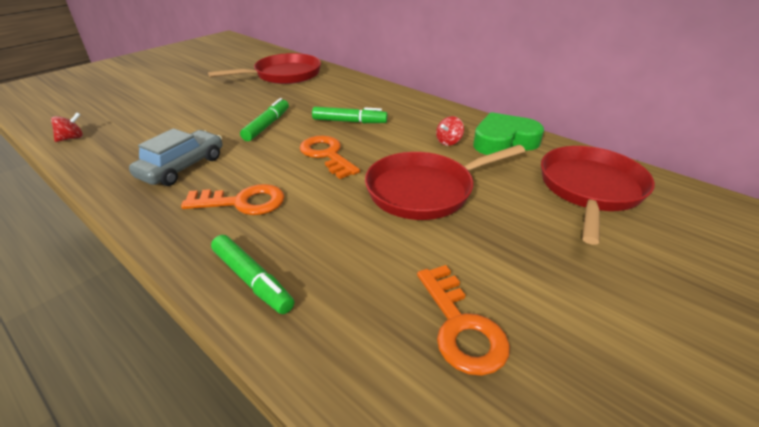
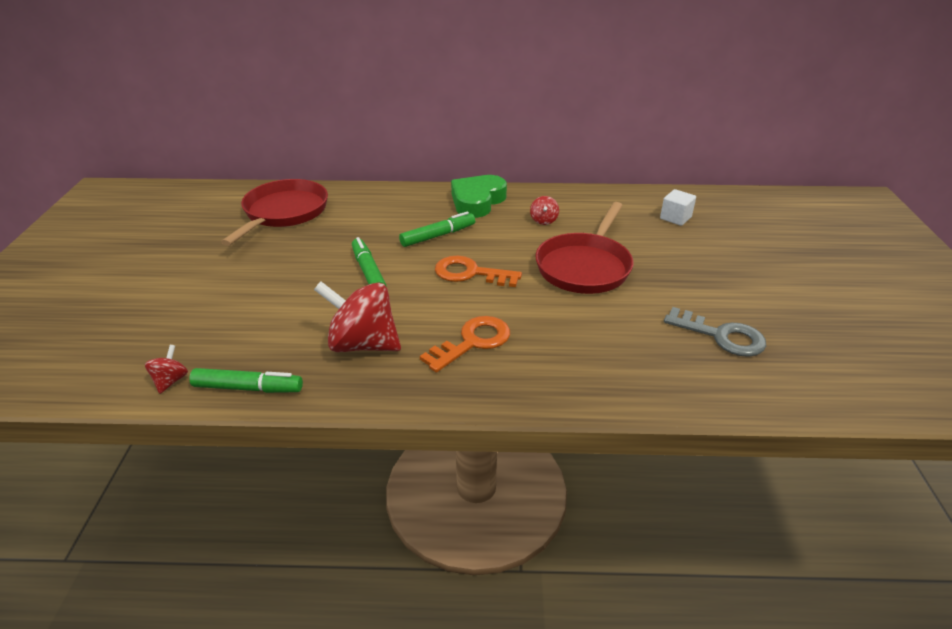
camera: 40 degrees left, 0 degrees up
(182, 167) = (362, 344): grey car -> red spinning top
(252, 280) = (576, 384): green marker -> green marker (248, 388)
(461, 327) = (721, 336): orange key -> grey key
(504, 141) = (579, 204): green heart -> green heart (477, 201)
(590, 189) = (675, 218): red pan -> white cube

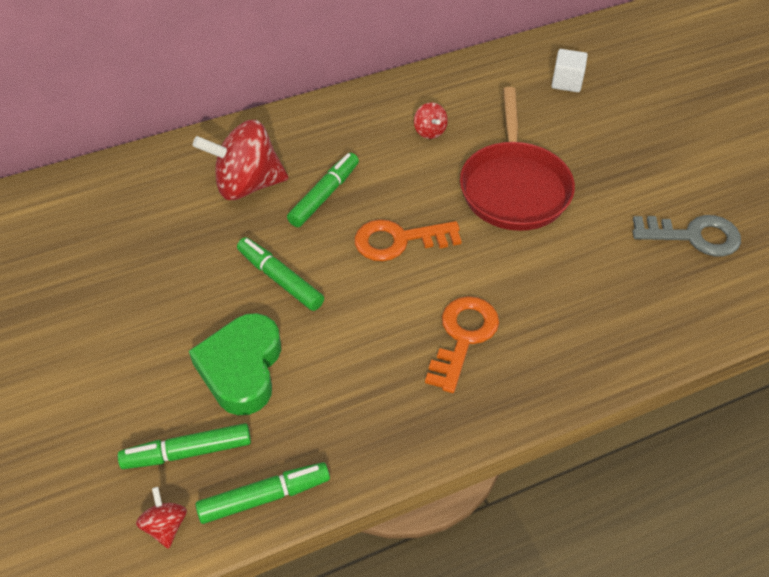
camera: 25 degrees left, 15 degrees up
(223, 345) = (187, 452): none -> green marker
(283, 213) = (102, 221): red pan -> none
(362, 344) = (348, 386): red spinning top -> red spinning top (247, 185)
(477, 201) = (334, 124): green heart -> green heart (241, 368)

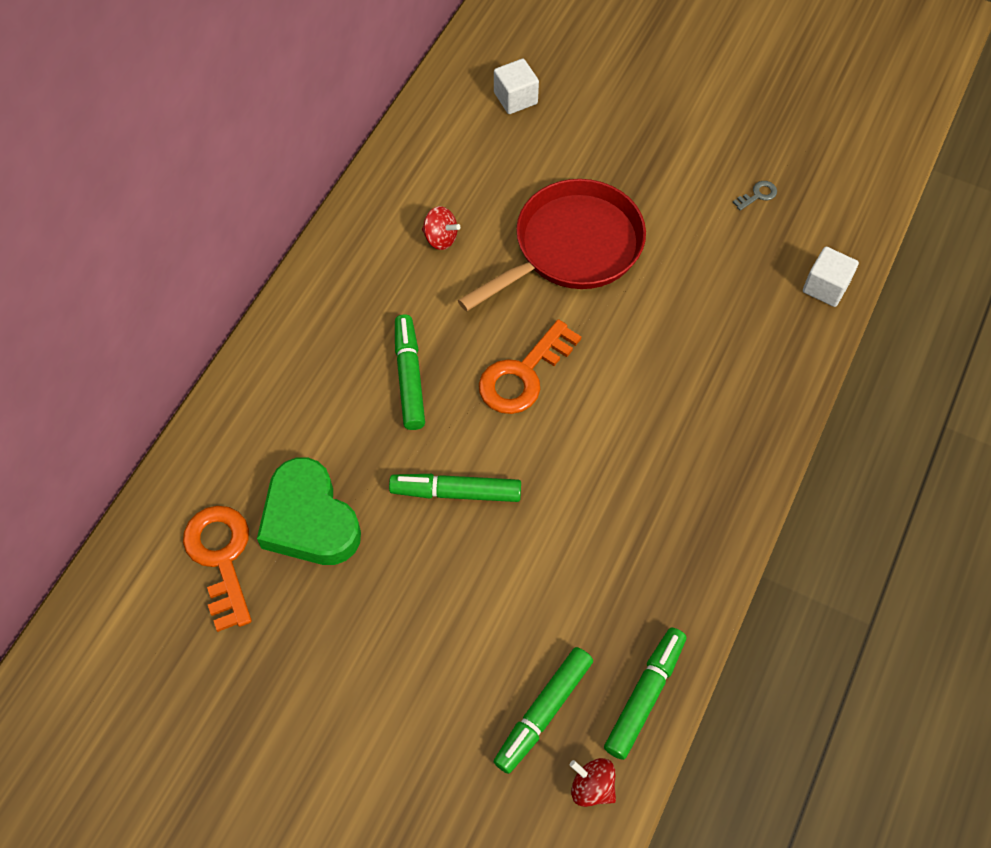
camera: 40 degrees left, 10 degrees up
(241, 368) = (510, 602): green heart -> green heart (309, 520)
(247, 185) = (322, 419): red spinning top -> none
(463, 337) = (664, 428): orange key -> orange key (221, 558)
(514, 187) = (572, 247): red pan -> red pan turned 90 degrees counterclockwise
(690, 328) = (825, 287): none -> white cube
(694, 236) = (758, 195): grey key -> grey key, size x0.43

